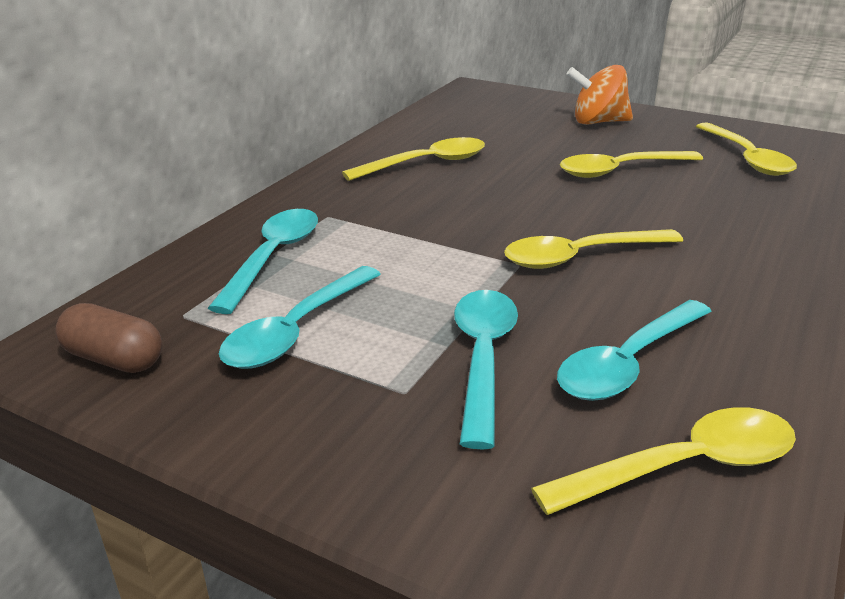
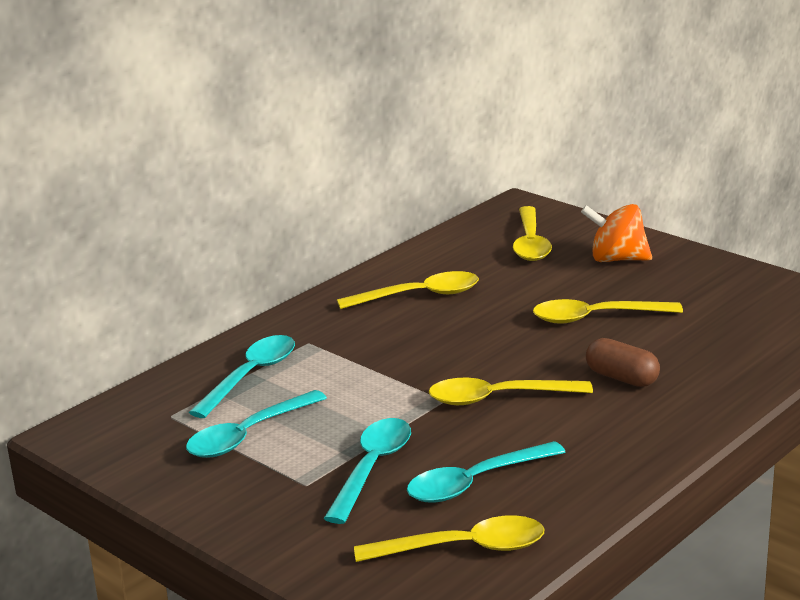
camera: 15 degrees right, 5 degrees down
(114, 359) = (117, 442): brown capsule -> brown capsule (622, 378)
(746, 158) = (731, 313): yellow spoon -> yellow spoon (530, 243)

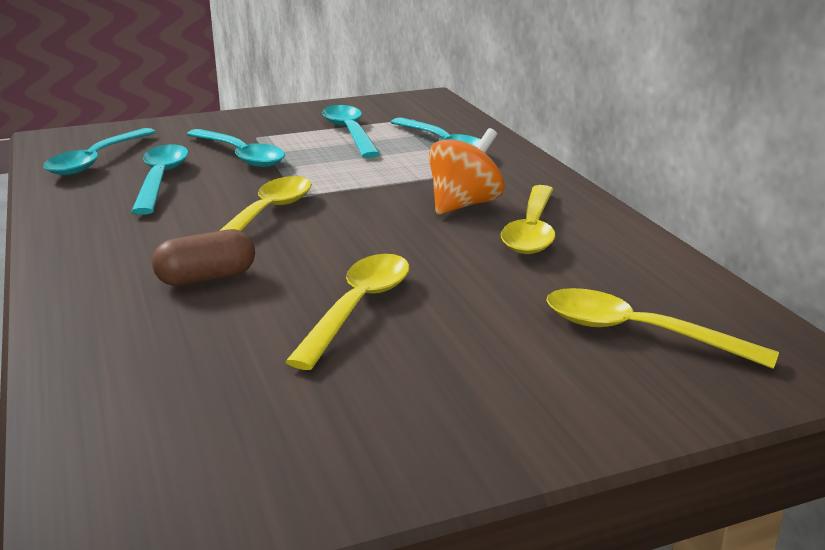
camera: 115 degrees right, 0 degrees up
(463, 548) = (97, 160): yellow spoon -> turquoise spoon
(617, 259) = (519, 382): orange spinning top -> orange spinning top (464, 204)

